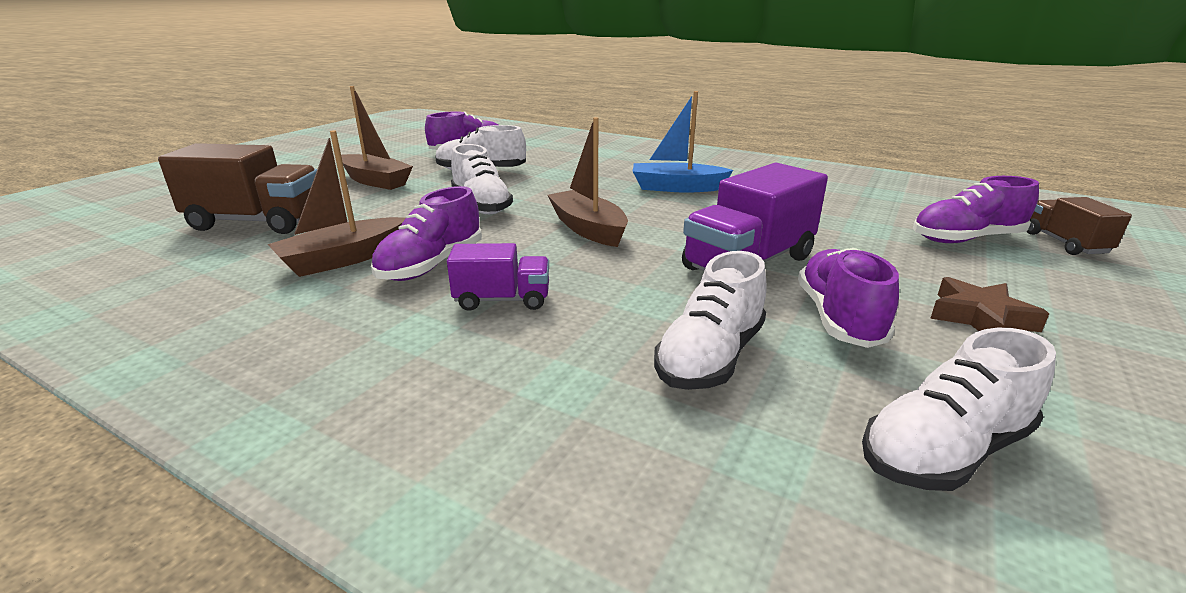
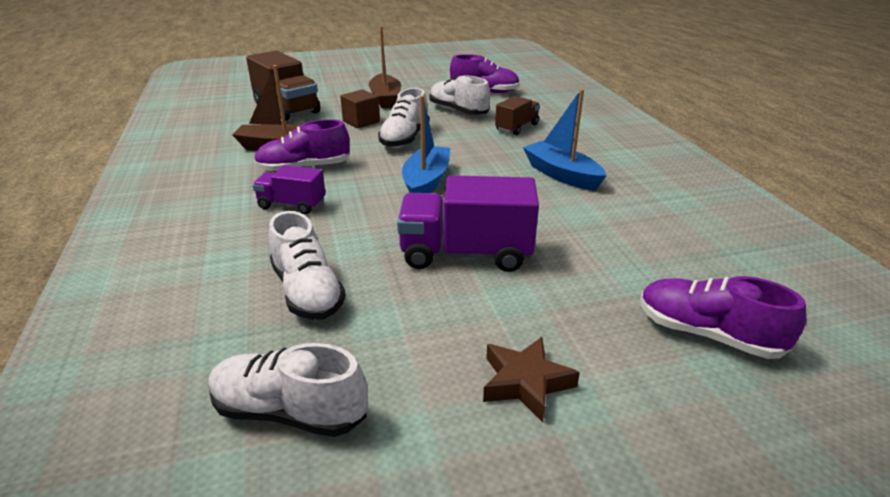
camera: 45 degrees right, 5 degrees up
(395, 206) = (361, 121): none -> brown cube
(502, 300) = (292, 205): purple truck -> purple truck turned 150 degrees clockwise
(588, 229) = (426, 182): brown boat -> blue boat
(710, 357) = (307, 291): white shoe -> white shoe turned 105 degrees counterclockwise
(839, 318) = (427, 318): purple shoe -> none
(1064, 243) = (819, 399): brown truck -> brown truck (517, 127)

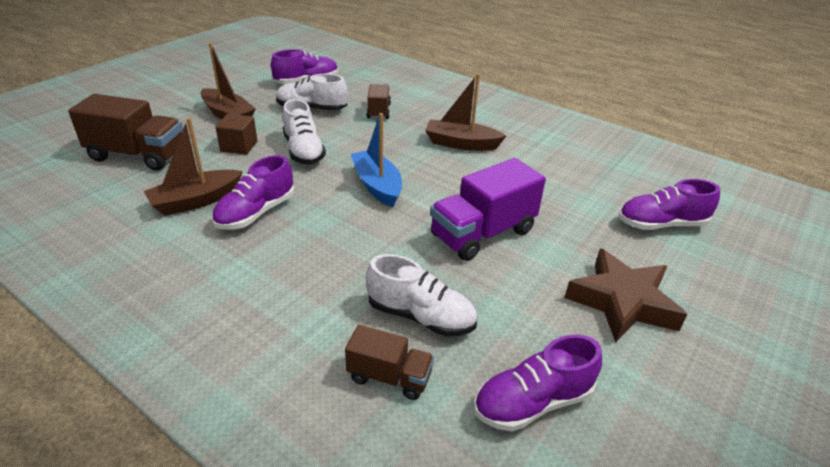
camera: 40 degrees left, 5 degrees up
(215, 321) = (389, 377): none -> brown truck
(290, 412) = (533, 402): white shoe -> purple shoe
(292, 205) = (298, 252): purple truck -> none
(525, 382) = (622, 302): brown star -> brown star, size x1.61
(562, 175) = (461, 144): blue boat -> brown boat

